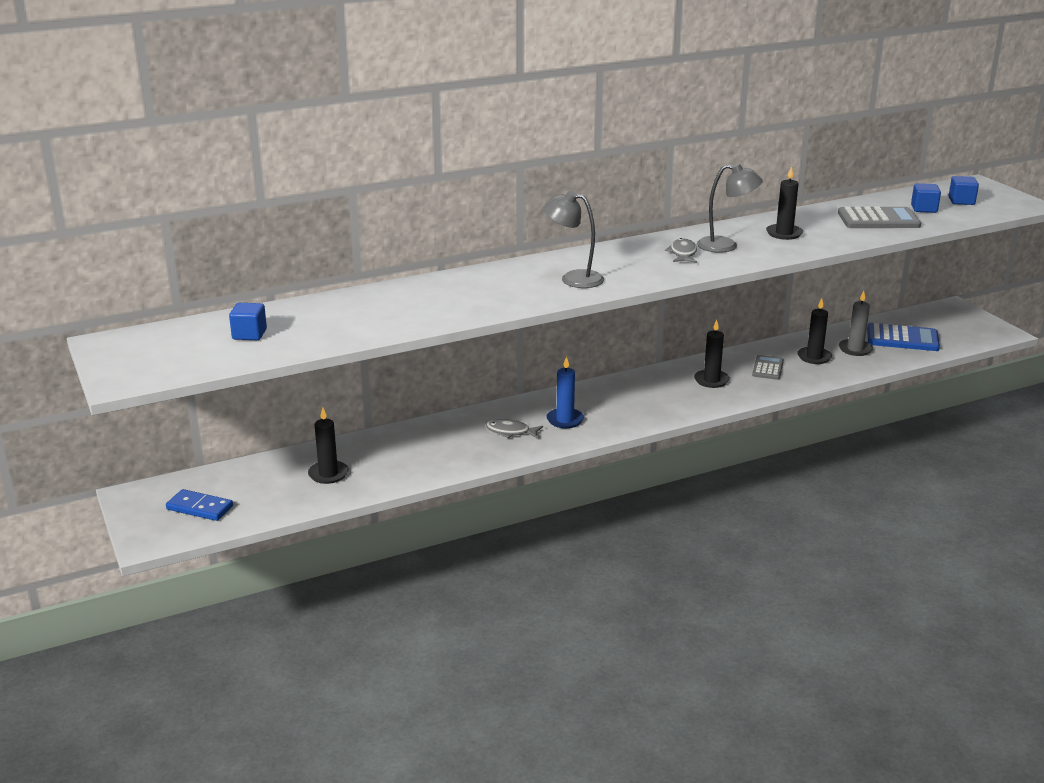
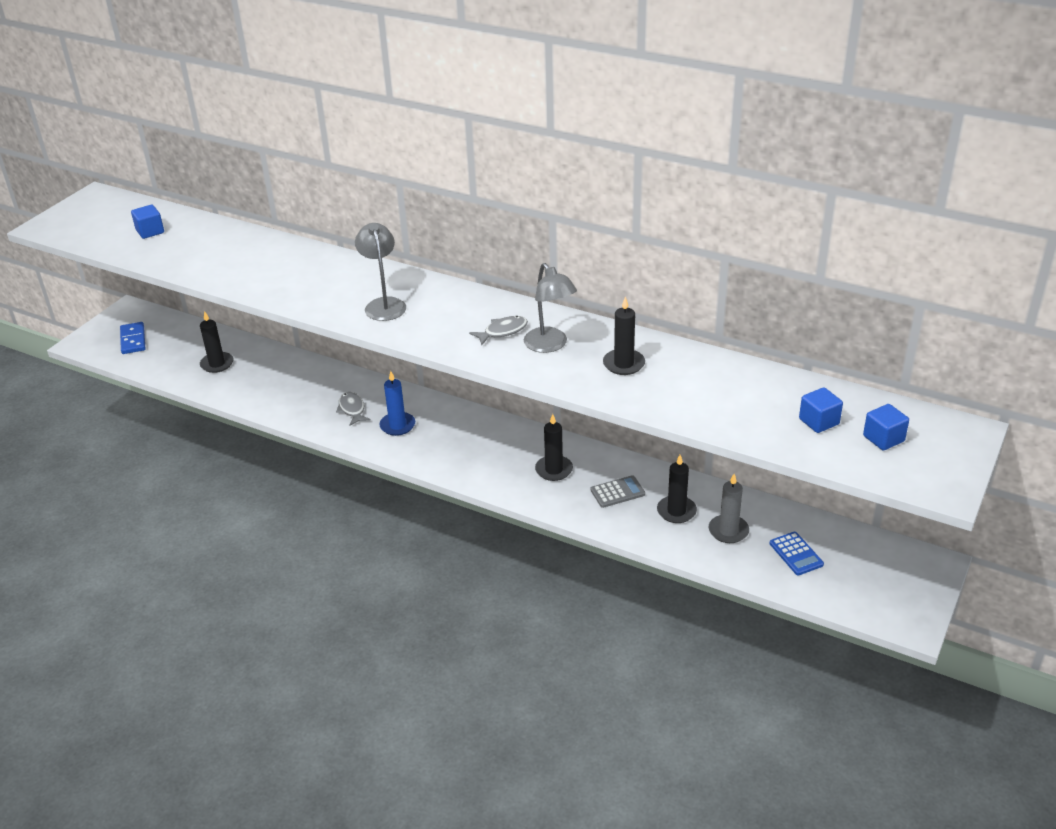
camera: 55 degrees right, 10 degrees up
(878, 219) = (741, 404): grey calculator -> none
(902, 338) = (796, 554): blue calculator -> blue calculator, size x0.61

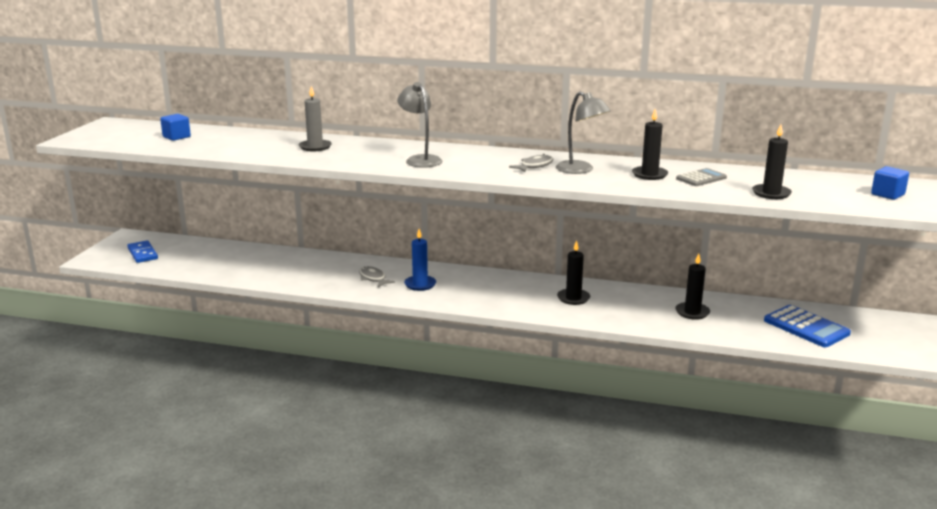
camera: 15 degrees left, 15 degrees down
(217, 364) = (231, 262): black candle -> black candle (771, 193)
(617, 492) = (636, 306): grey calculator -> grey calculator (701, 178)
(728, 531) = (742, 319): grey candle -> grey candle (315, 147)
(796, 554) = (806, 327): blue calculator -> blue calculator, size x1.64
(819, 422) = (830, 190): blue cube -> none

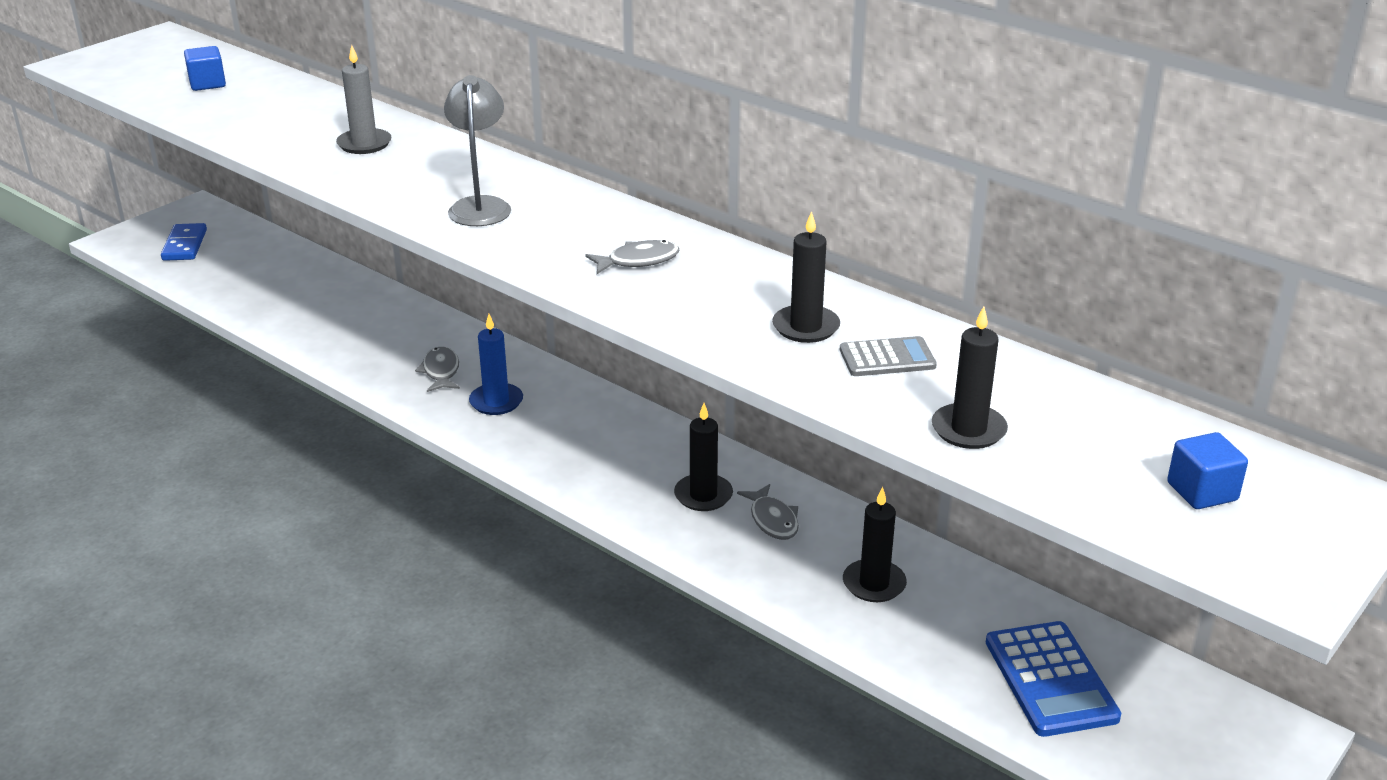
camera: 25 degrees right, 10 degrees up
(580, 170) = (702, 288): grey lamp -> none
(617, 300) = (772, 520): none -> grey fish

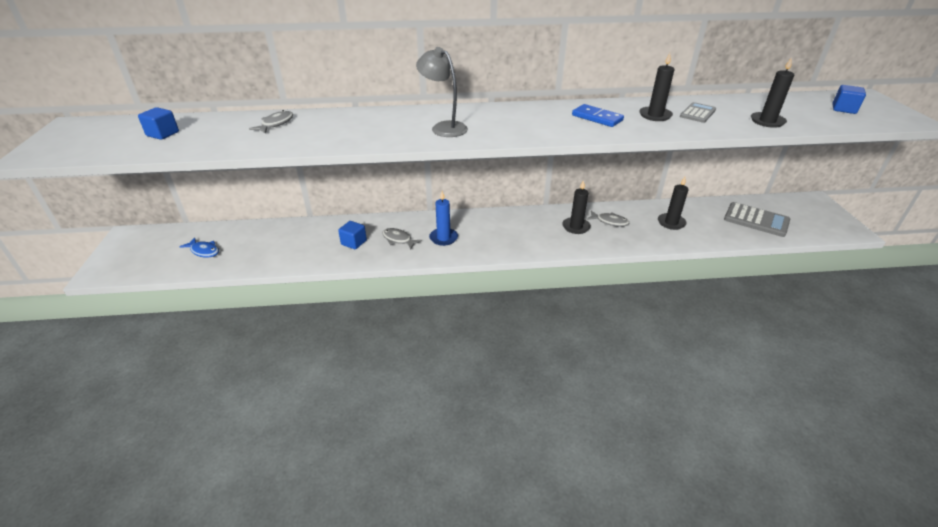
camera: 45 degrees left, 5 degrees up
(184, 245) = (152, 254): blue domino -> blue domino (597, 118)
(231, 267) = (204, 251): none -> blue fish
(364, 144) = (326, 126): grey candle -> none
(386, 345) = (354, 242): none -> blue cube
(638, 261) = (552, 120): grey fish -> grey fish (276, 124)
(1050, 679) = (756, 220): blue calculator -> grey calculator

